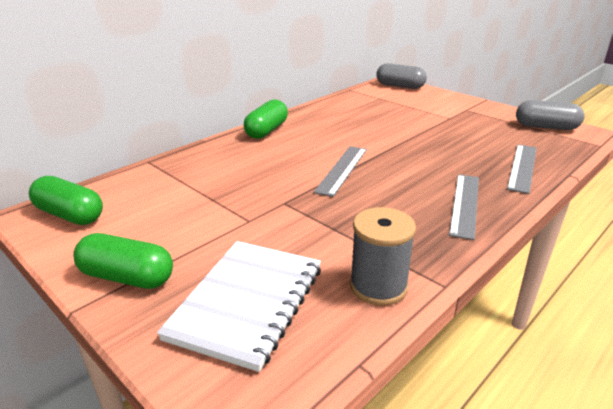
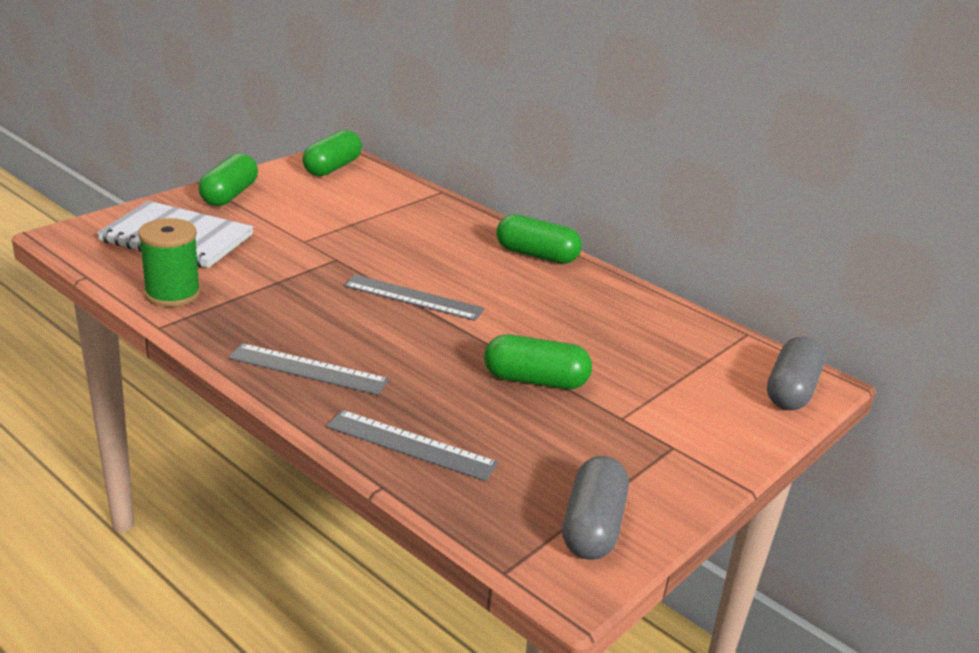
camera: 85 degrees right, 0 degrees up
(378, 286) = (172, 294): grey spool -> green spool
(428, 135) = (535, 380): none -> green capsule

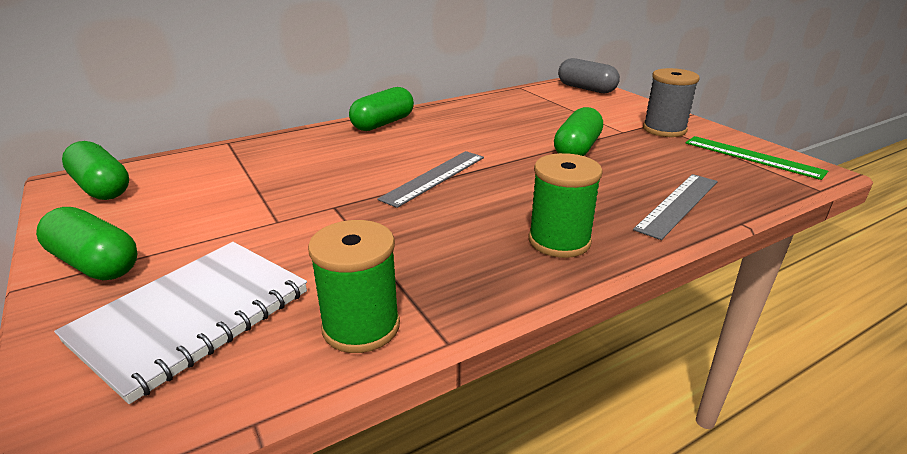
camera: 70 degrees left, 0 degrees up
(308, 369) = (559, 241): grey ruler -> green spool
(592, 526) = (752, 157): grey capsule -> green ruler
(653, 454) = (664, 129): none -> grey spool

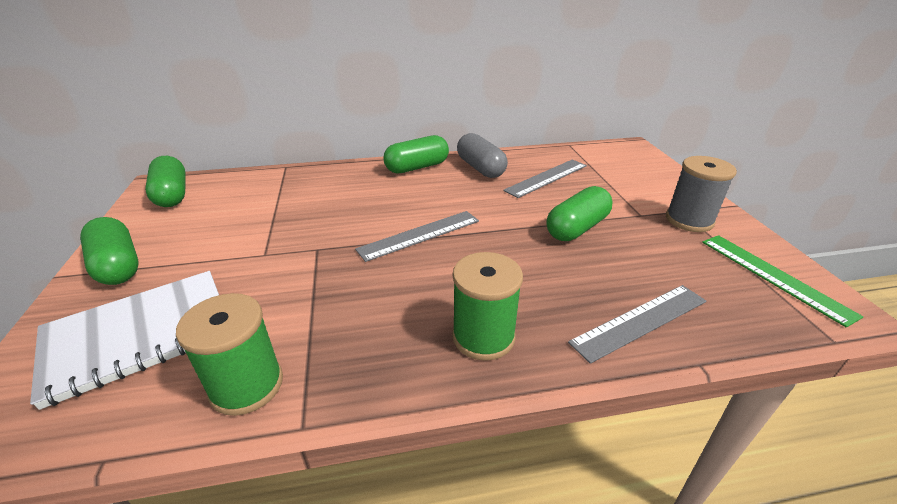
camera: 20 degrees right, 5 degrees up
(520, 115) = (546, 178): none -> grey ruler
(586, 89) = (636, 156): grey capsule -> grey capsule (480, 168)

